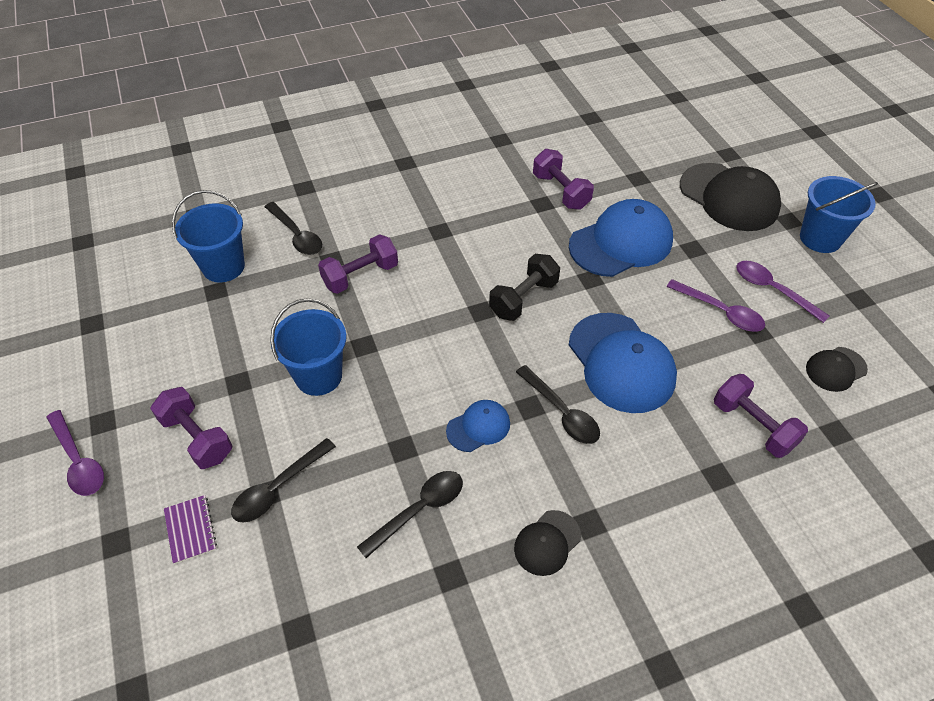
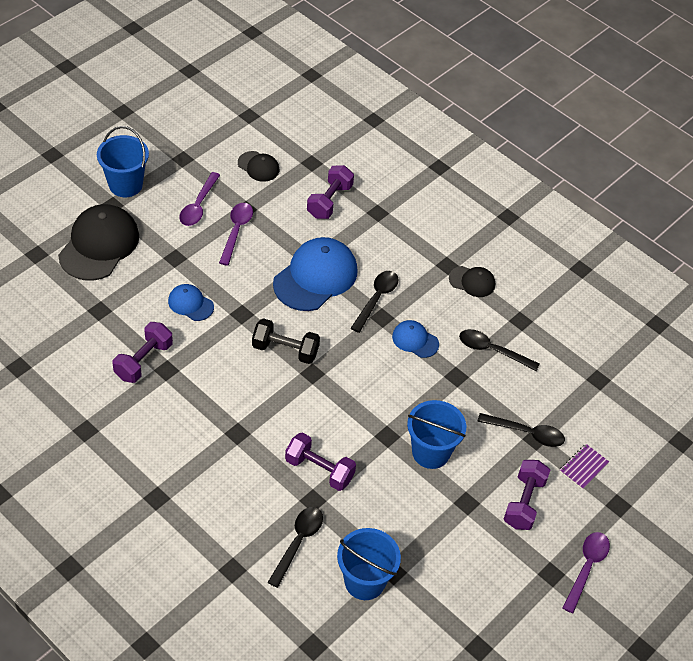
camera: 120 degrees left, 0 degrees up
(621, 243) = (190, 304): blue cap -> blue cap, size x0.51

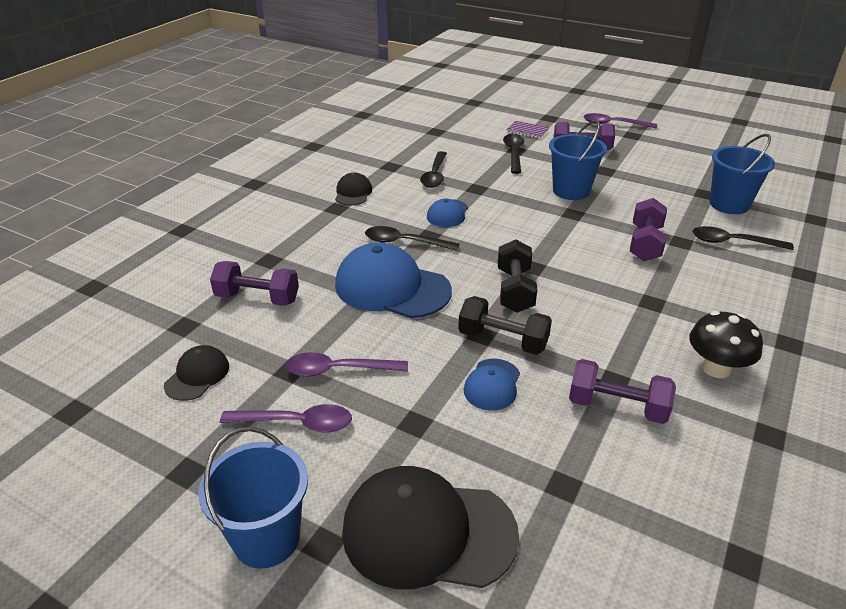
camera: 100 degrees left, 15 degrees down
(152, 435) = (716, 368): none -> black mushroom
(230, 323) = (503, 340): none -> black dumbbell

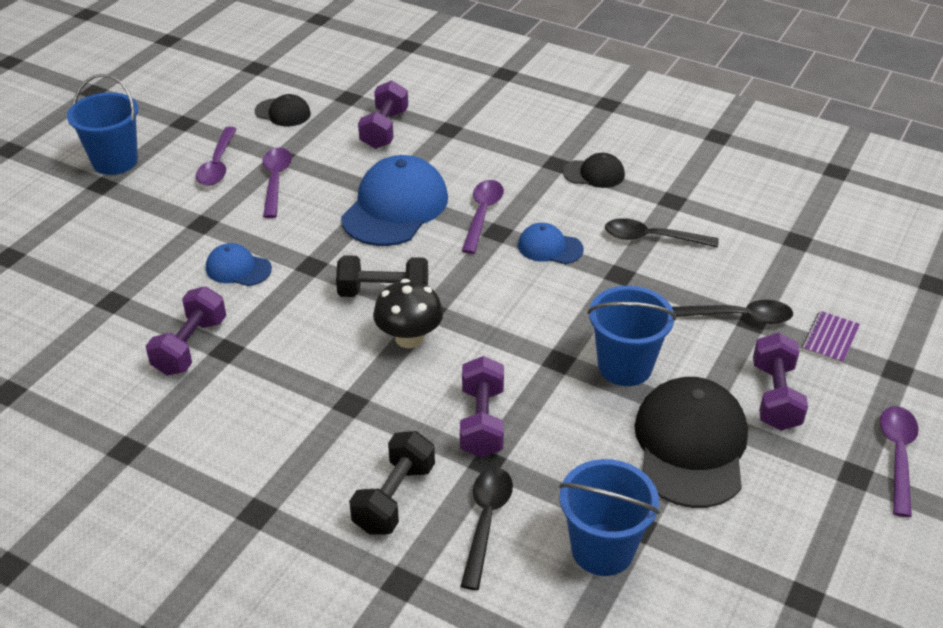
camera: 90 degrees right, 5 degrees up
(404, 242) = (482, 214): black spoon -> purple spoon
(428, 532) = (94, 230): black cap -> black cap (690, 446)
(503, 340) = (299, 279): black dumbbell -> black dumbbell (394, 498)
(645, 243) = (482, 422): purple dumbbell -> purple dumbbell turned 75 degrees clockwise
(716, 368) = (227, 433): black mushroom -> black mushroom (409, 338)

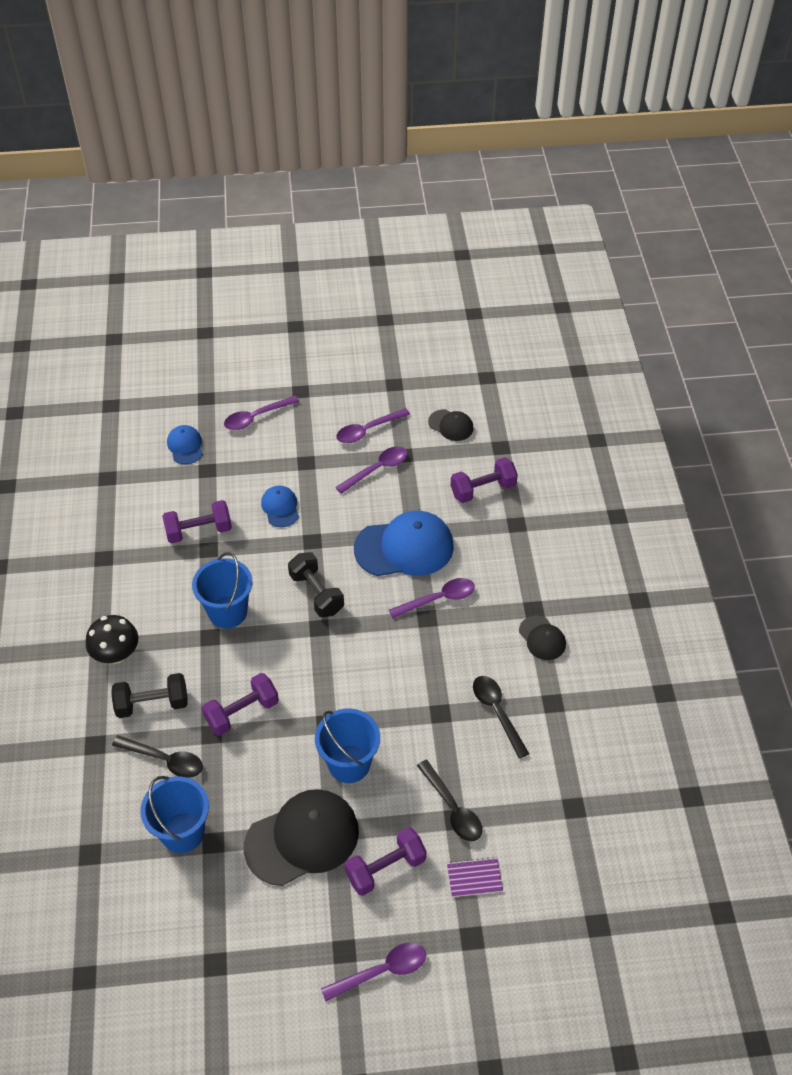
camera: 55 degrees right, 10 degrees up
(91, 231) = (256, 417): none -> purple spoon
(115, 161) = (327, 381): blue bucket -> blue bucket (227, 612)
(283, 113) = (451, 425): black cap -> black cap turned 45 degrees counterclockwise
(409, 338) = (286, 632): black mushroom -> black mushroom (116, 654)
(486, 521) = (165, 760): black spoon -> black spoon turned 45 degrees clockwise
(550, 247) = (435, 657): blue cap -> blue cap (185, 446)

